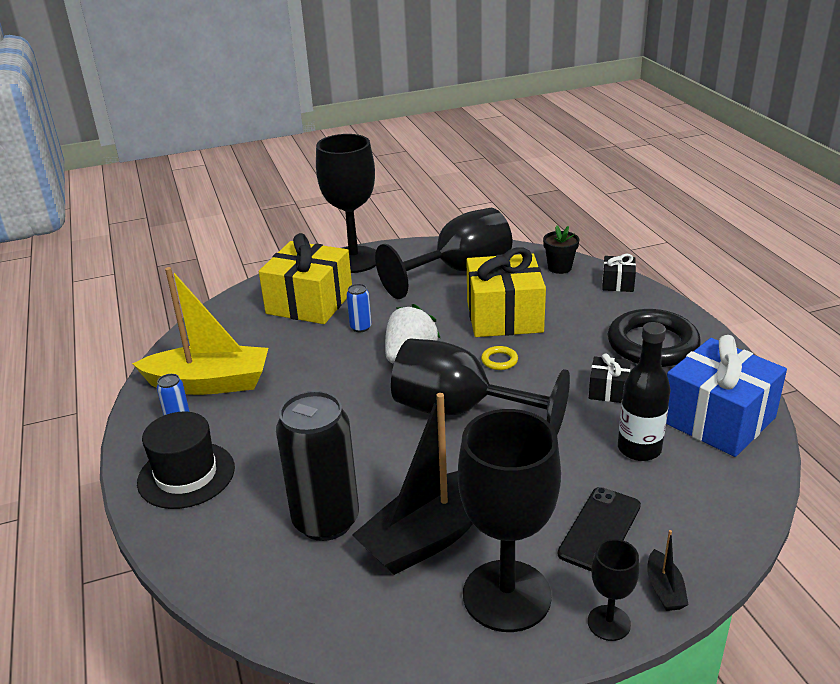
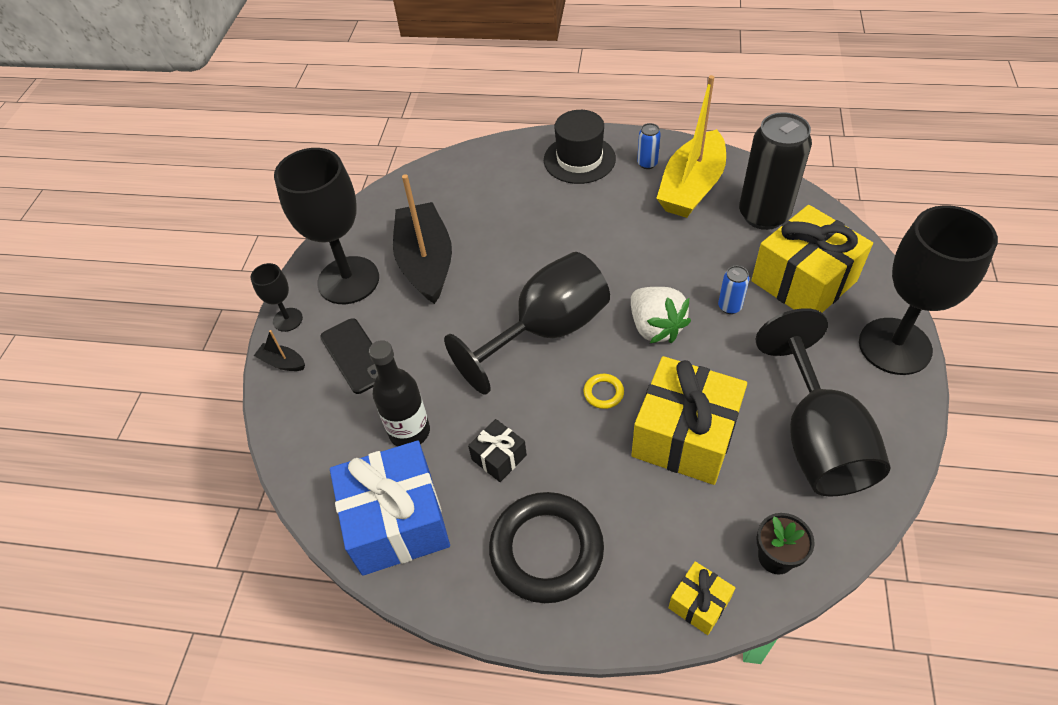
camera: 120 degrees right, 20 degrees up
(326, 521) = (480, 216): black can -> black can (763, 215)
(618, 283) = (699, 603): black gift -> yellow gift

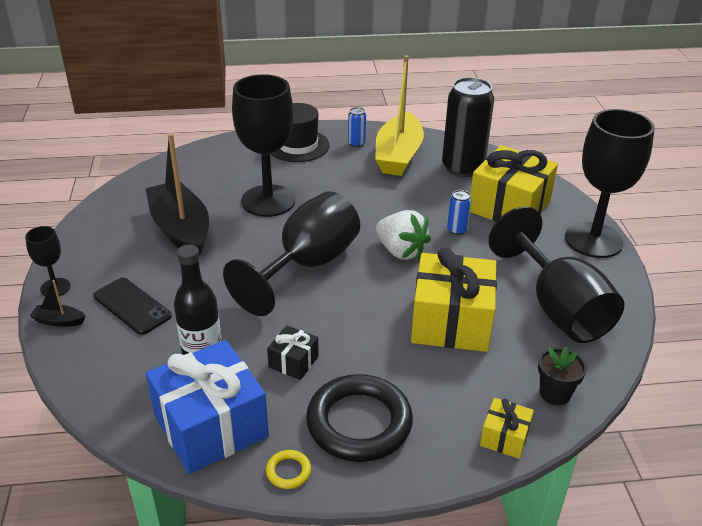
camera: 20 degrees left, 15 degrees down
(348, 280) = (109, 251): black goblet -> black goblet (268, 201)
(603, 393) = (372, 302): yellow ring -> yellow ring (288, 471)

